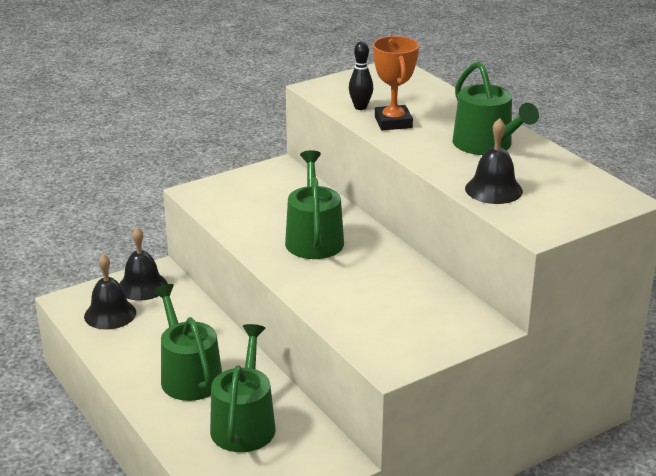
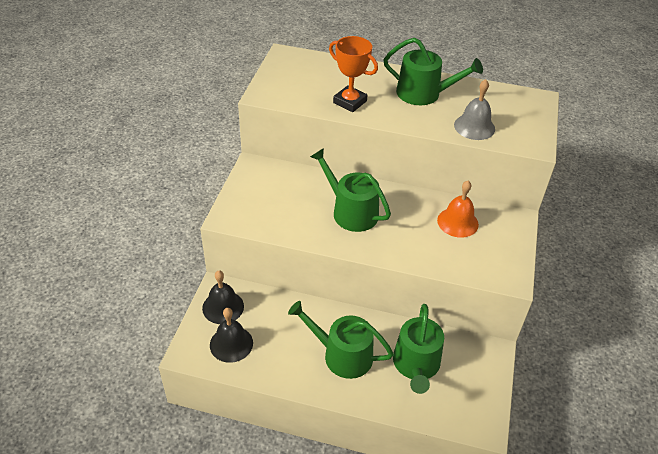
camera: 45 degrees left, 15 degrees up
(244, 424) = (416, 365): green watering can -> green watering can turned 135 degrees counterclockwise
(360, 107) = (313, 99): black bowling pin -> none
(411, 297) = (457, 222): none -> orange bell
(493, 189) = (474, 127): black bell -> grey bell

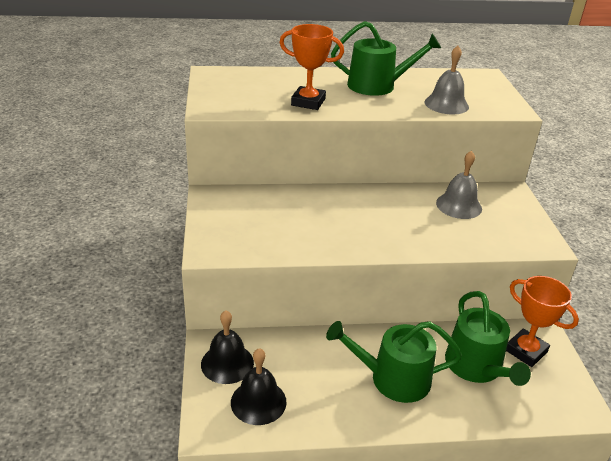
camera: 20 degrees left, 10 degrees down
(351, 211) = (345, 217): green watering can -> none
(457, 222) = (459, 205): orange bell -> grey bell
(467, 363) = (526, 351): none -> orange trophy

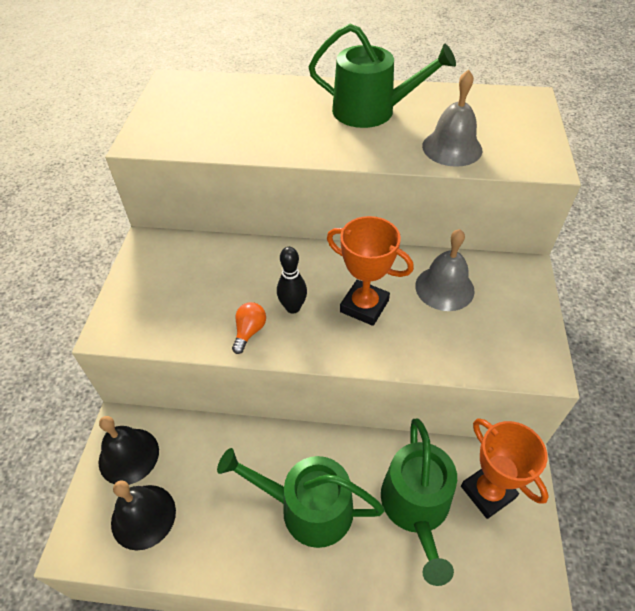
camera: 15 degrees right, 15 degrees up
(308, 102) = (269, 135): orange trophy -> orange trophy (364, 306)
(323, 243) = (249, 331): none -> orange light bulb
(350, 226) = (293, 307): none -> black bowling pin

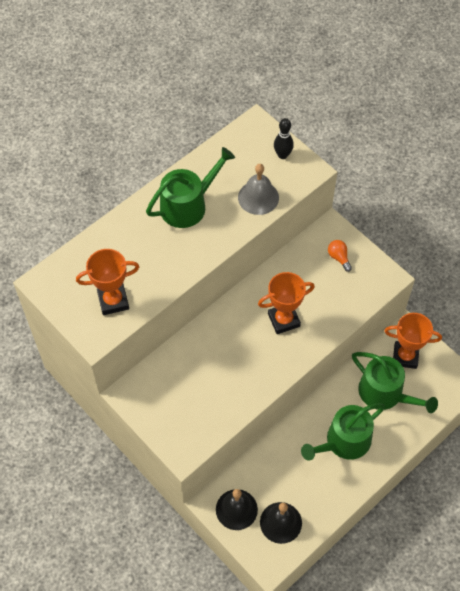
camera: 50 degrees left, 10 degrees up
(198, 128) = (113, 301): none -> orange trophy
(249, 331) = (249, 386): orange light bulb -> orange light bulb (339, 257)
(293, 307) = (252, 354): black bowling pin -> black bowling pin (282, 155)
(444, 288) = (307, 274): grey bell -> none

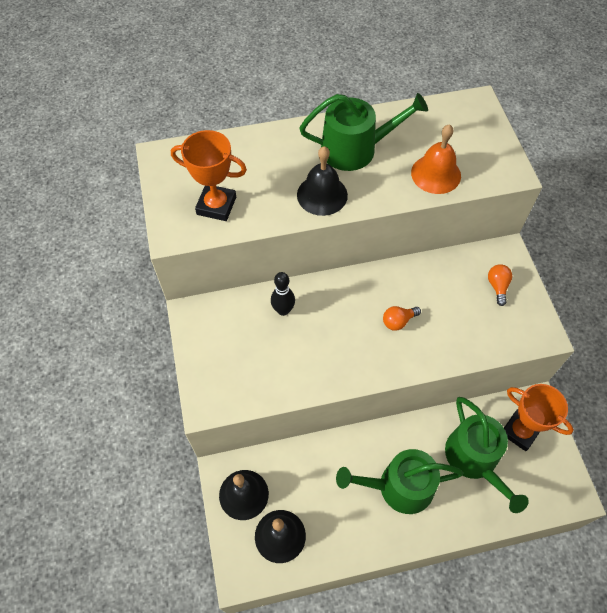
camera: 30 degrees right, 0 degrees up
(186, 254) = (322, 195): none -> black bell
(258, 197) = (436, 174): grey bell -> orange bell
(282, 155) = (489, 144): black bowling pin -> black bowling pin (283, 310)
(283, 320) = (398, 321): orange trophy -> orange light bulb

